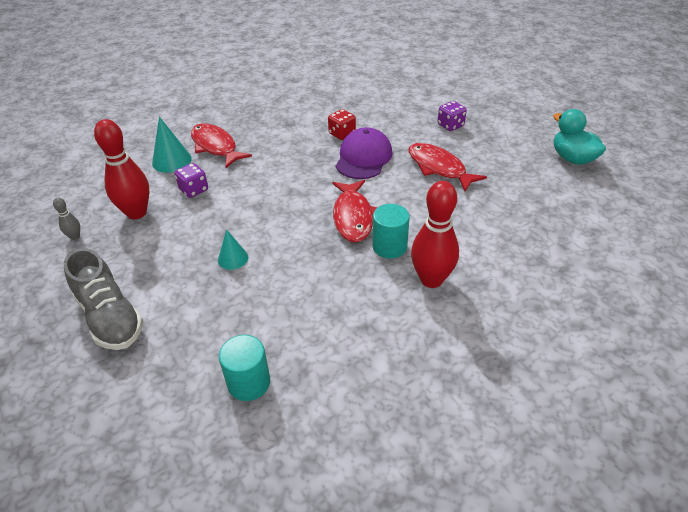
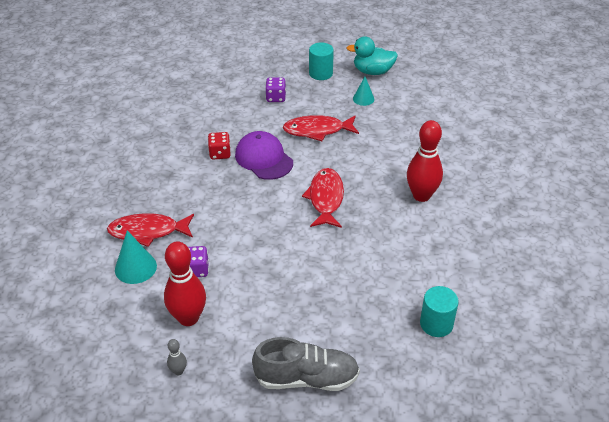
camera: 55 degrees left, 0 degrees up
(233, 258) = (307, 281): turquoise cone -> turquoise cone (363, 99)
(353, 217) = (325, 198): red fish -> red fish turned 120 degrees counterclockwise
(389, 247) = (373, 197): turquoise cylinder -> turquoise cylinder (321, 73)

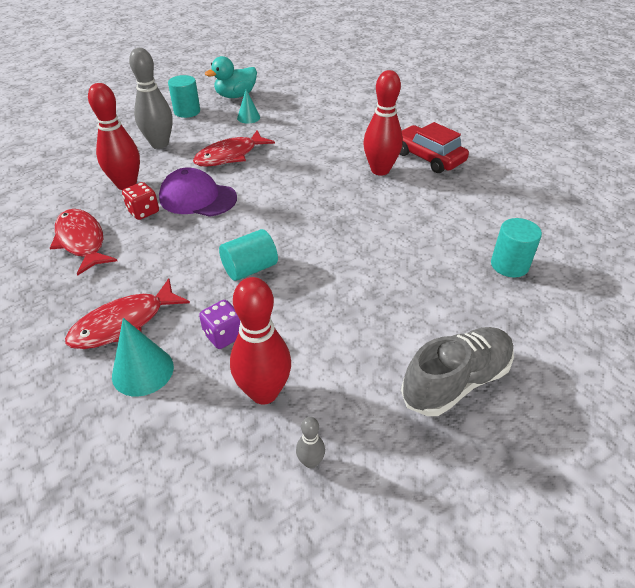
camera: 35 degrees left, 0 degrees up
(226, 125) = (126, 185): none -> red bowling pin
(251, 232) = (250, 269): none -> turquoise cylinder
(276, 98) = (159, 144): purple dice -> grey bowling pin
(325, 198) = (296, 207): red fish -> red fish (82, 241)
(475, 202) = (428, 157): none -> red car

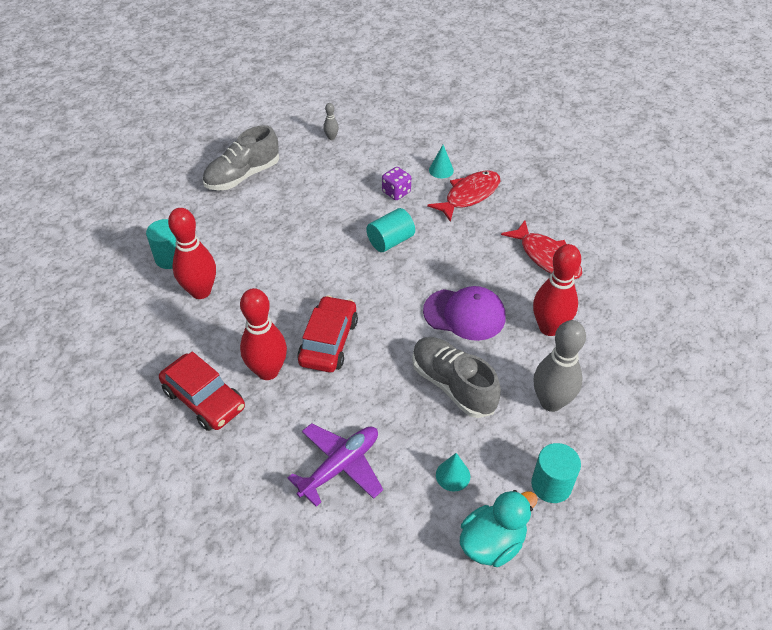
camera: 175 degrees right, 5 degrees up
(143, 212) = (510, 293): red dice -> none
(143, 371) = (441, 170): turquoise cone -> turquoise cone, size x0.65
(230, 155) = (452, 385): red fish -> grey shoe
(264, 392) = (362, 164): red bowling pin -> red bowling pin (201, 291)
(323, 124) = (340, 466): none -> purple plane
(328, 185) = (328, 342): none -> red car

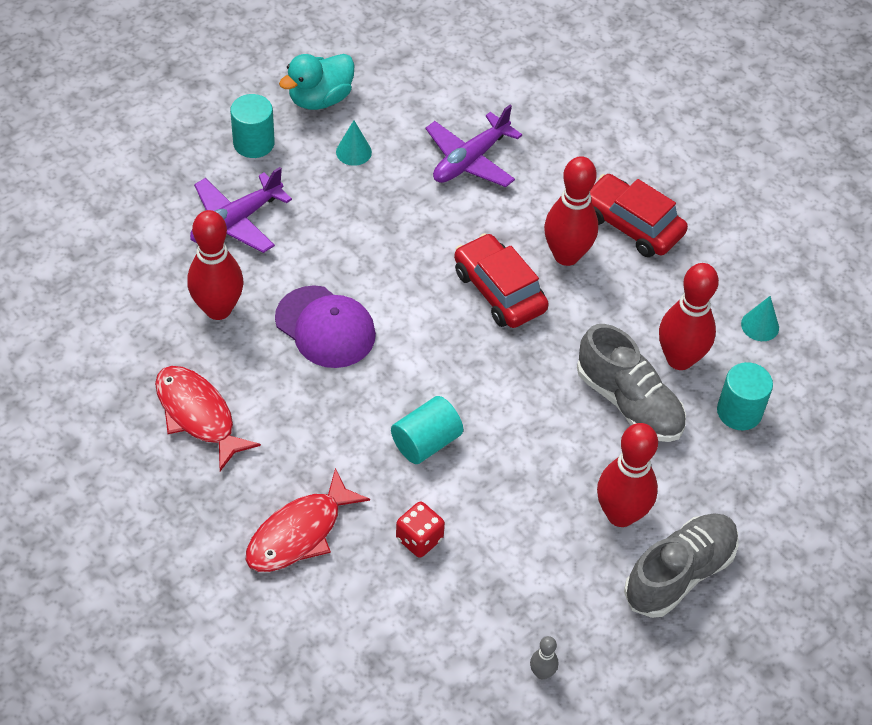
camera: 175 degrees right, 5 degrees up
(270, 203) = (620, 514): none -> red bowling pin
(328, 342) = (499, 291): red car -> red car turned 135 degrees clockwise
(396, 192) = (419, 539): purple dice -> red dice
(441, 170) = (343, 591): turquoise cone -> turquoise cone (760, 325)
(452, 385) = (347, 239): grey shoe -> grey shoe (629, 402)
(464, 314) = (325, 327): purple cap -> purple cap turned 150 degrees counterclockwise
(551, 402) = (236, 221): grey bowling pin -> purple plane

